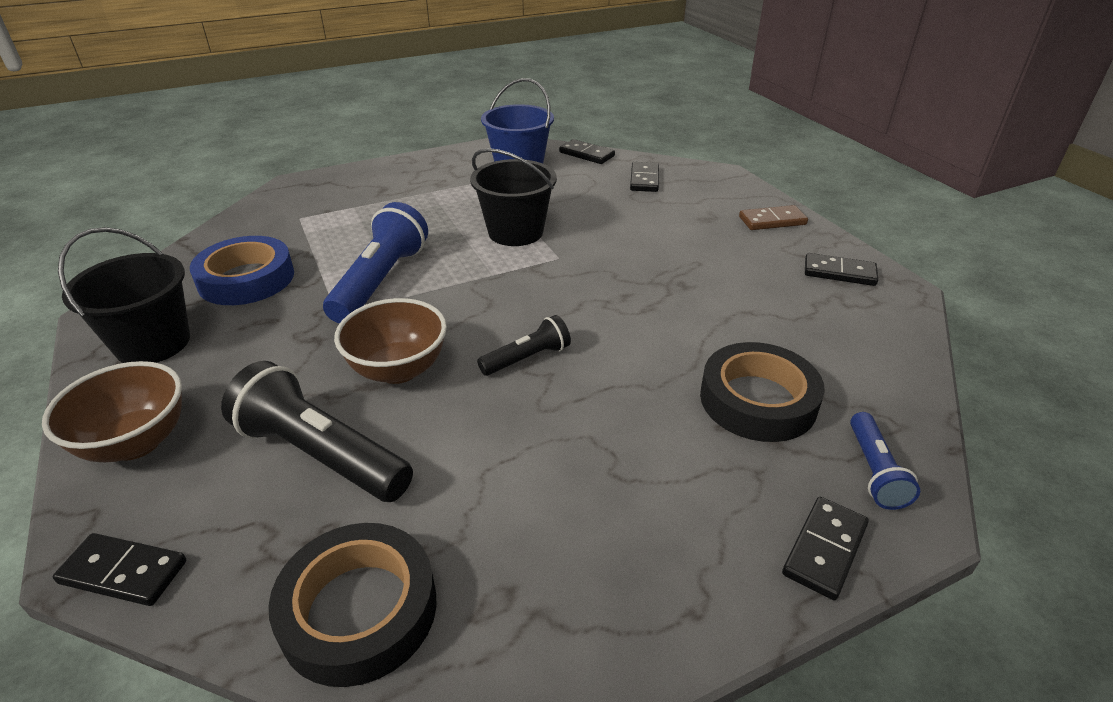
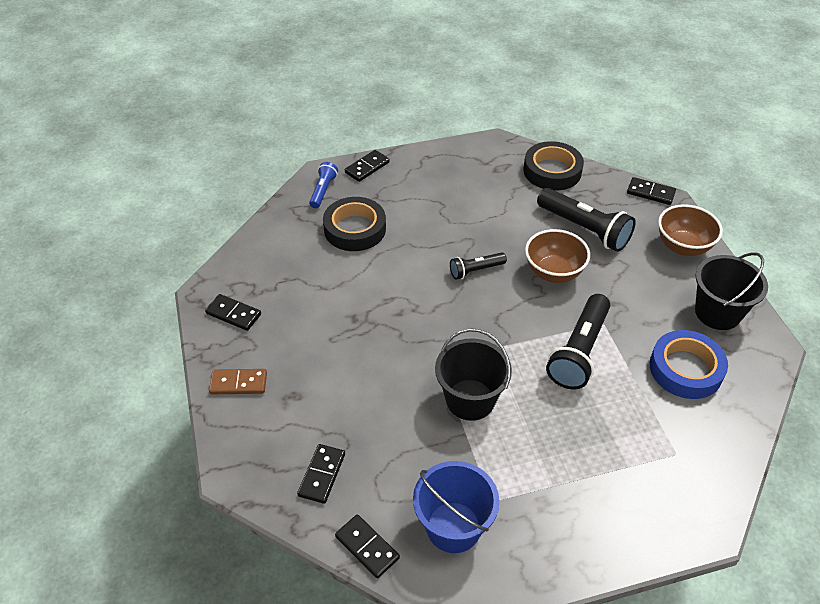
camera: 170 degrees left, 10 degrees up
(380, 281) = (579, 351): blue flashlight -> black flashlight

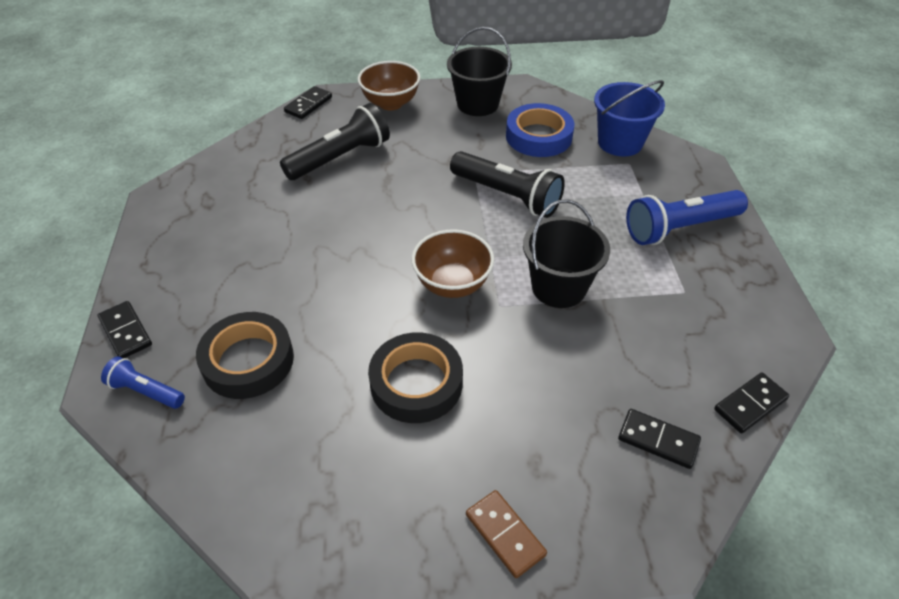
camera: 80 degrees left, 0 degrees up
(233, 314) = (367, 537): black domino -> none
(238, 383) = (505, 534): brown domino -> brown domino turned 45 degrees counterclockwise
(453, 527) = (717, 326): blue bucket -> blue bucket (620, 142)
(476, 270) = (371, 251): black flashlight -> none
(552, 171) = (237, 162): black tape -> black tape (416, 383)
(553, 272) = (395, 192): brown bowl -> brown bowl (452, 284)
(583, 500) = (680, 228): none -> blue flashlight

